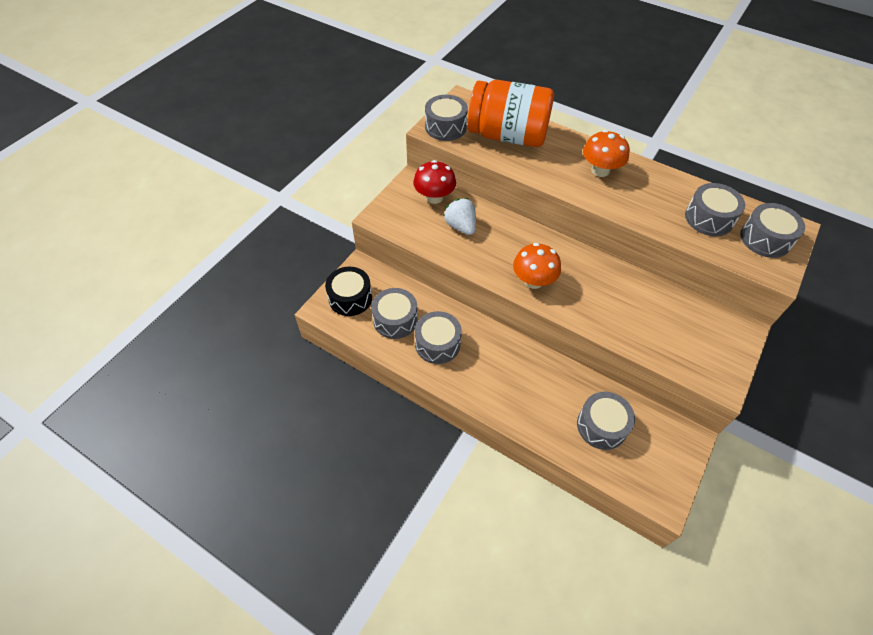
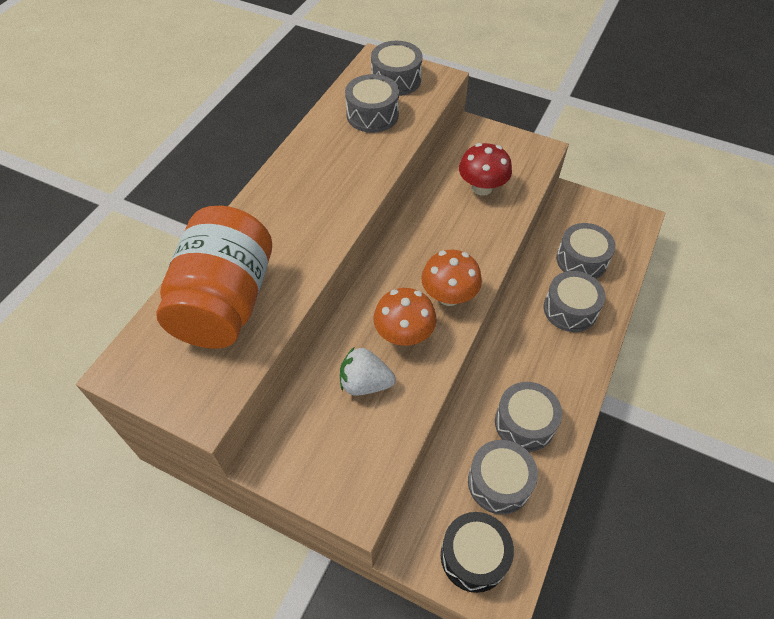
camera: 95 degrees left, 0 degrees up
(434, 197) = (307, 425): red mushroom -> red mushroom (482, 187)
(445, 127) = (199, 389): grey drum -> grey drum (570, 309)
(461, 226) = (365, 383): white strawberry -> white strawberry turned 45 degrees clockwise
(600, 170) = (298, 200): orange mushroom -> orange mushroom (404, 334)

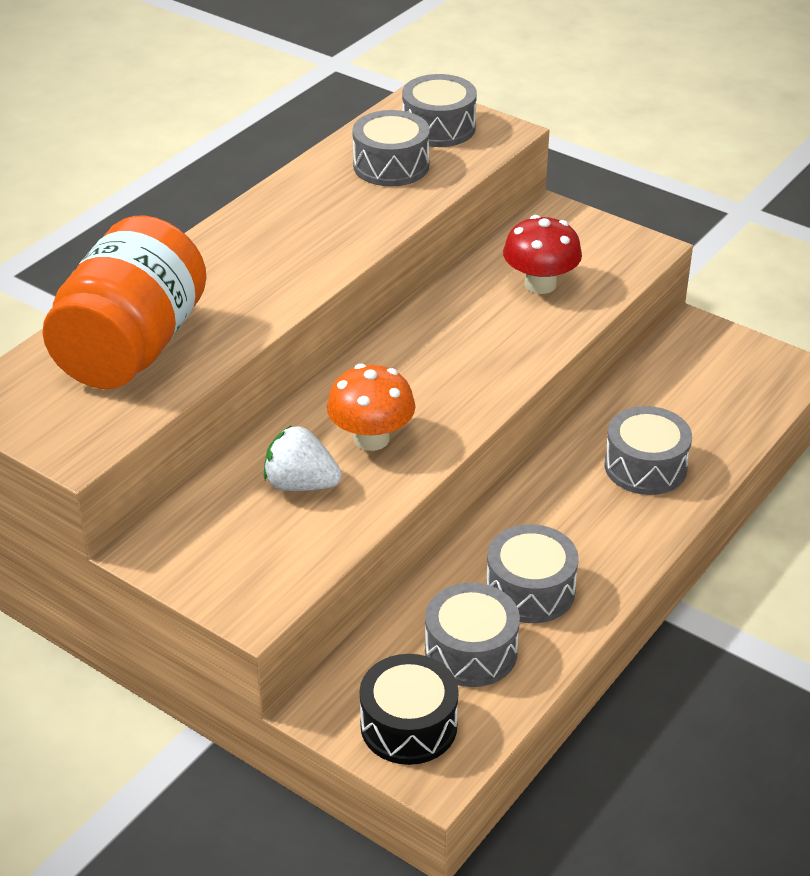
camera: 10 degrees right, 15 degrees down
(449, 296) = (449, 403): orange mushroom -> none
(581, 260) = (684, 409): grey drum -> none

